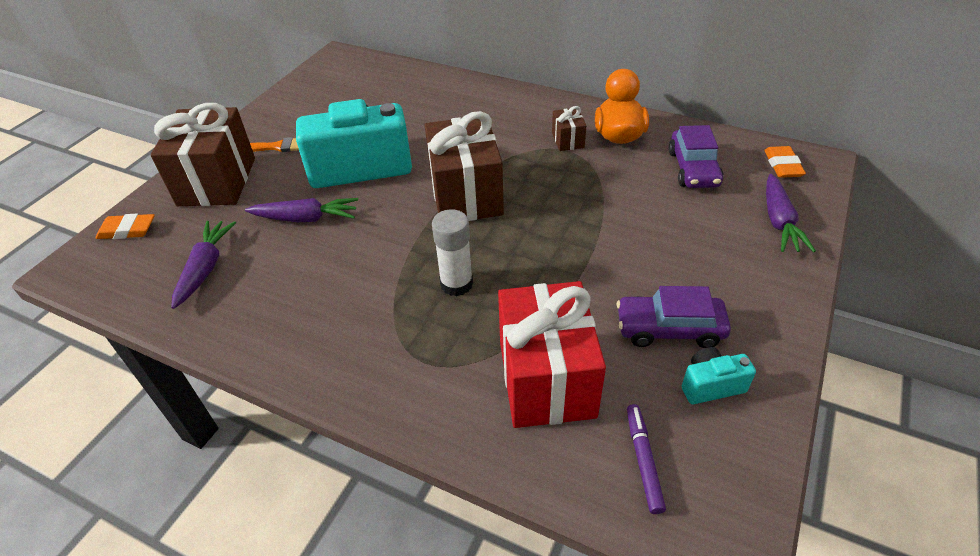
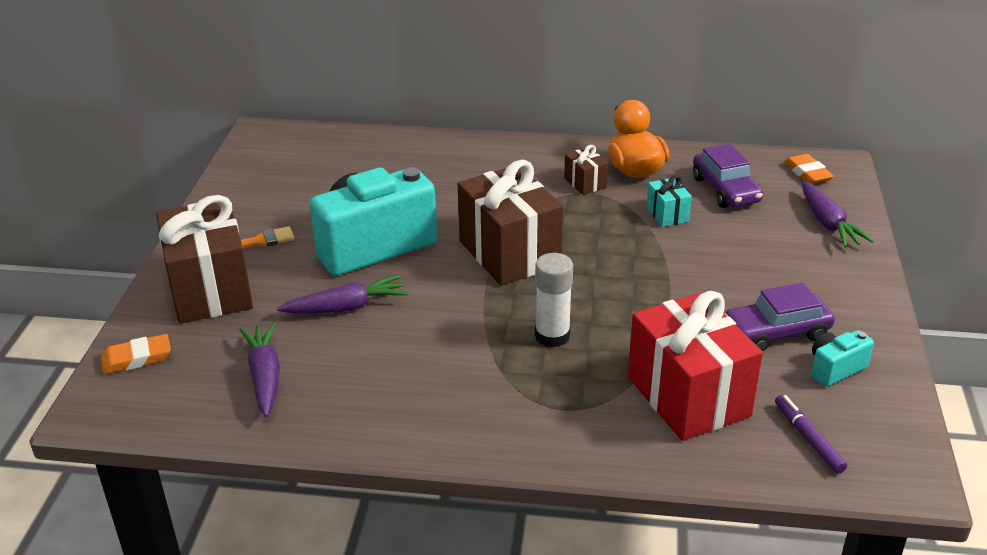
camera: 20 degrees left, 10 degrees down
(625, 183) = (667, 214): none -> turquoise gift

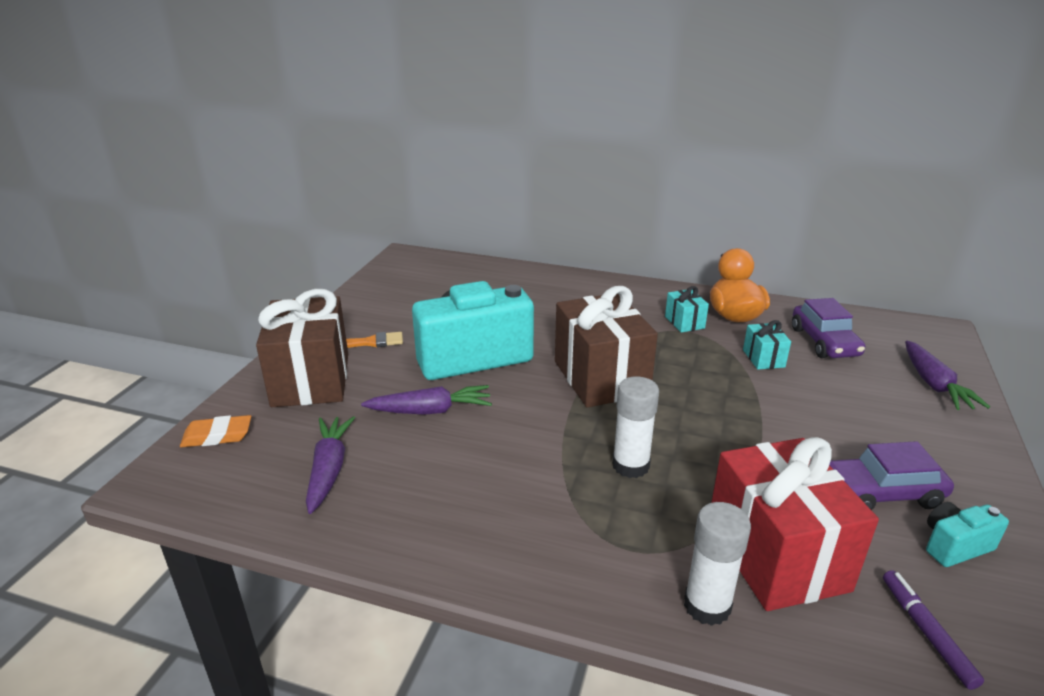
camera: 10 degrees right, 5 degrees down
(585, 183) = (684, 322): brown gift -> turquoise gift
(633, 443) = (707, 606): none -> white glue stick
(807, 173) = (909, 335): orange eraser -> none

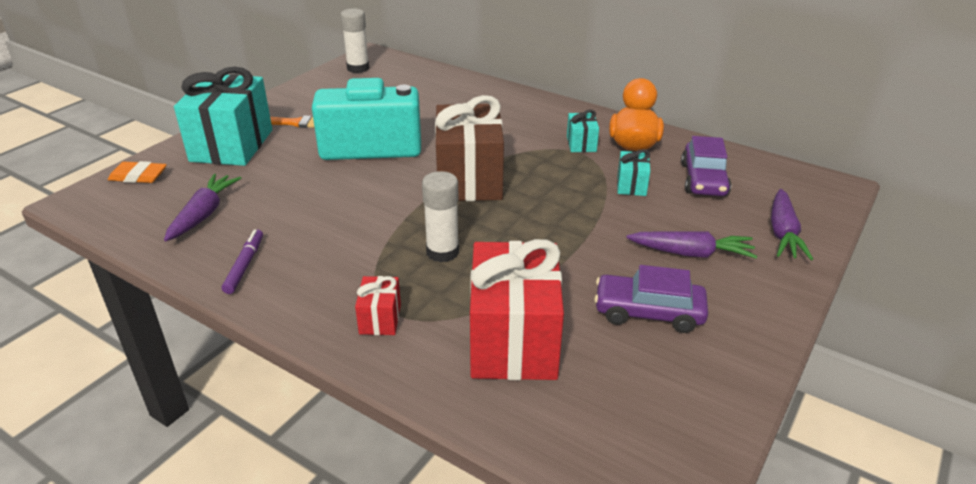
camera: 15 degrees right, 5 degrees up
(311, 380) = (232, 145): brown gift -> turquoise gift
(430, 411) = (309, 183): purple carrot -> purple carrot (691, 253)
(619, 560) = (380, 319): none -> red gift
(707, 606) = (426, 364): white glue stick -> white glue stick (358, 68)
(926, 632) = (596, 421): purple marker -> purple marker (245, 265)
(954, 546) = (680, 365): turquoise camera -> none

